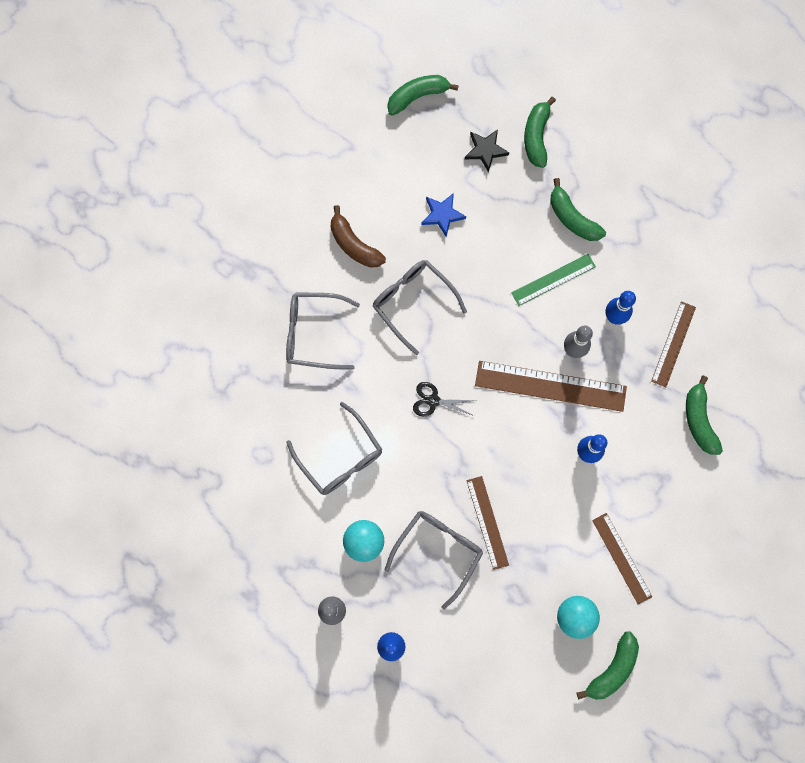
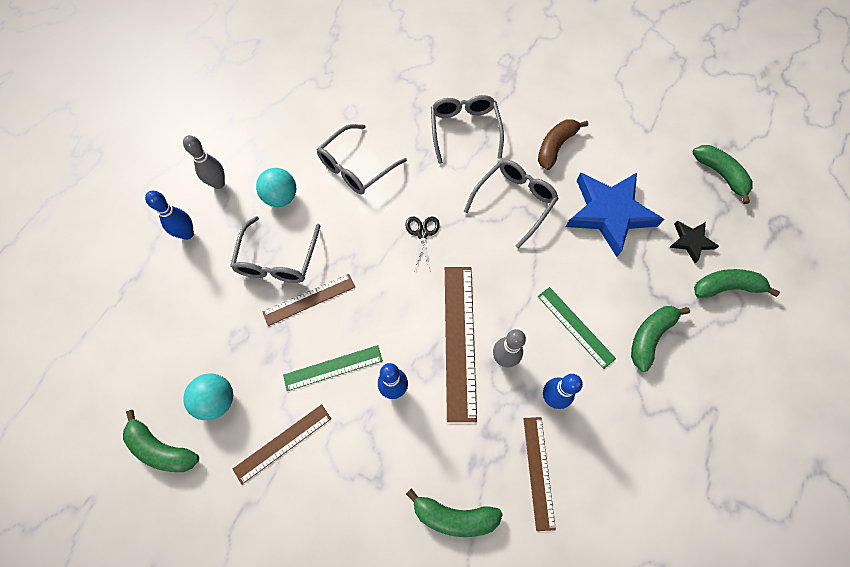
camera: 80 degrees right, 10 degrees down
(438, 551) = (277, 260): grey glasses -> grey glasses turned 75 degrees clockwise
(442, 215) = (609, 213): blue star -> blue star, size x2.06
(559, 506) = (333, 368): none -> green ruler
(673, 344) = (538, 471): brown ruler -> brown ruler turned 75 degrees clockwise
(699, 420) = (454, 516): green banana -> green banana turned 150 degrees counterclockwise

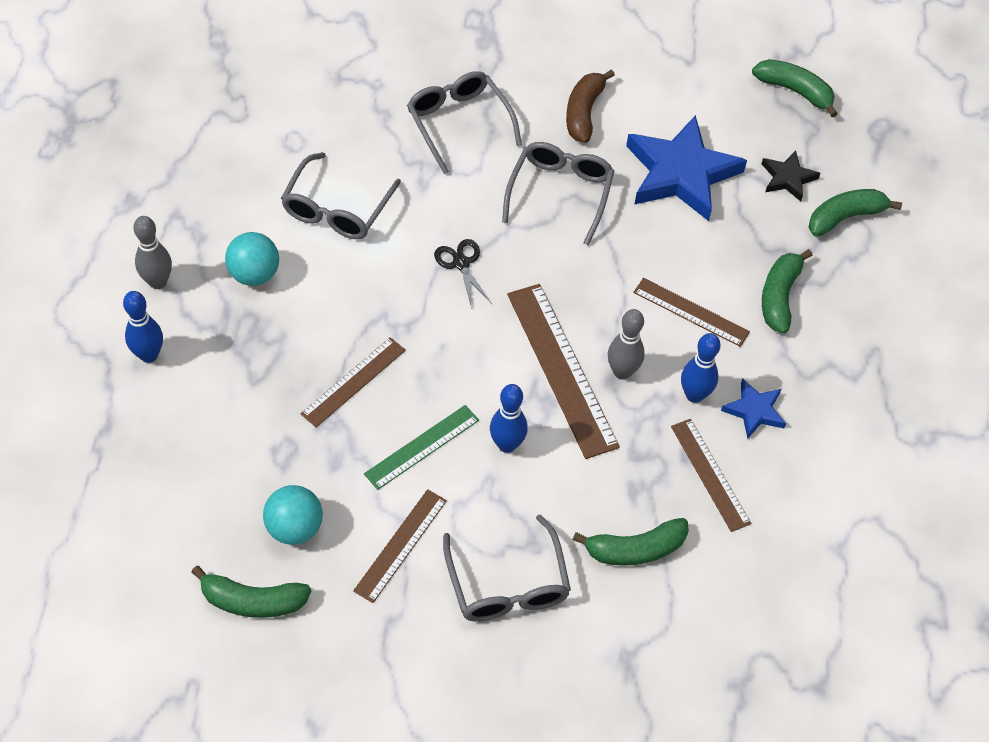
camera: 25 degrees left, 10 degrees down
(277, 260) = (288, 349): grey glasses -> grey glasses (507, 584)
(575, 326) = (691, 312): green ruler -> brown ruler
(595, 428) = (754, 411): none -> blue star

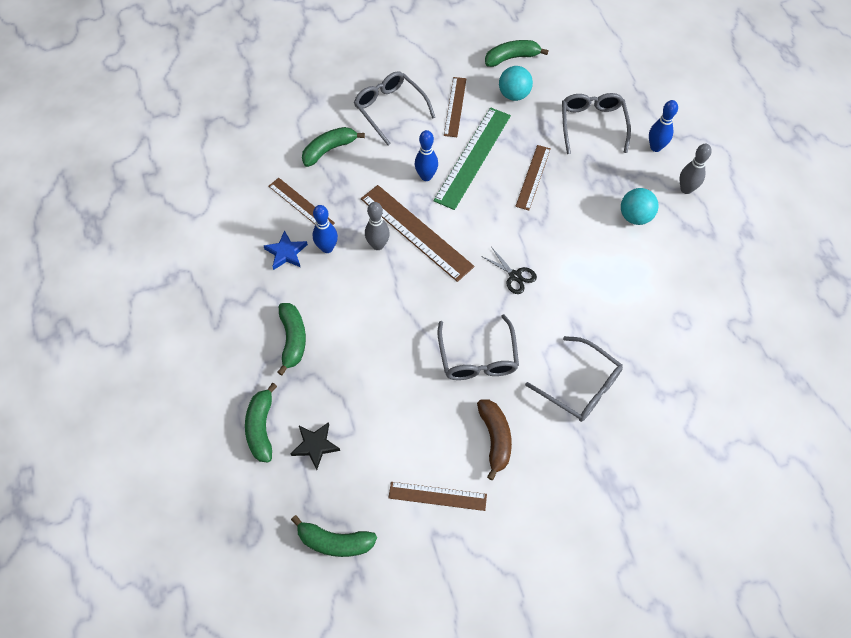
camera: 160 degrees right, 5 degrees up
(337, 209) = (617, 281): grey glasses -> grey glasses (592, 124)
(422, 447) = (473, 157): green ruler -> green ruler, size x1.66
(681, 173) = (398, 413): blue star -> none
(691, 312) = (349, 303): brown ruler -> brown ruler (437, 496)
(845, 217) = (261, 427): green banana -> green banana turned 135 degrees clockwise

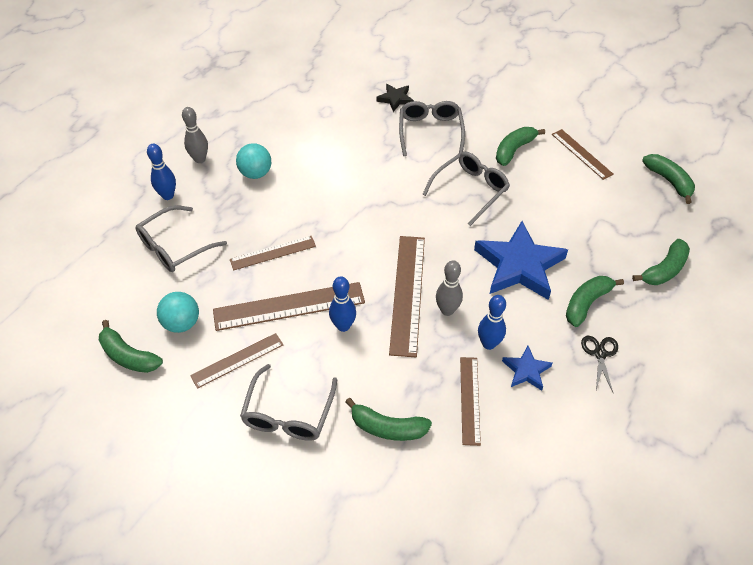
camera: 130 degrees left, 10 degrees down
(315, 445) = (634, 232): black star -> black star (395, 99)
(369, 325) = (519, 265): none -> blue star
(473, 157) = (289, 306): green ruler -> brown ruler
(495, 439) = (514, 150): brown banana -> green banana
(515, 276) = (382, 209): black scissors -> black scissors (600, 354)

